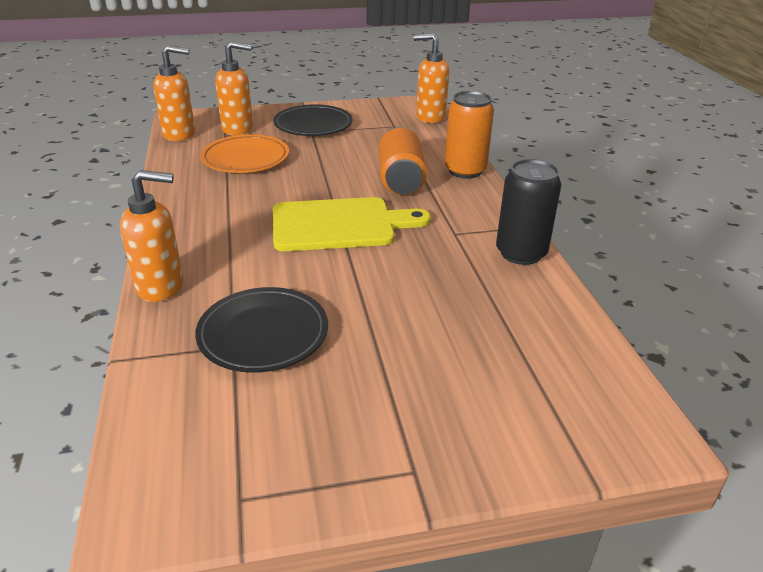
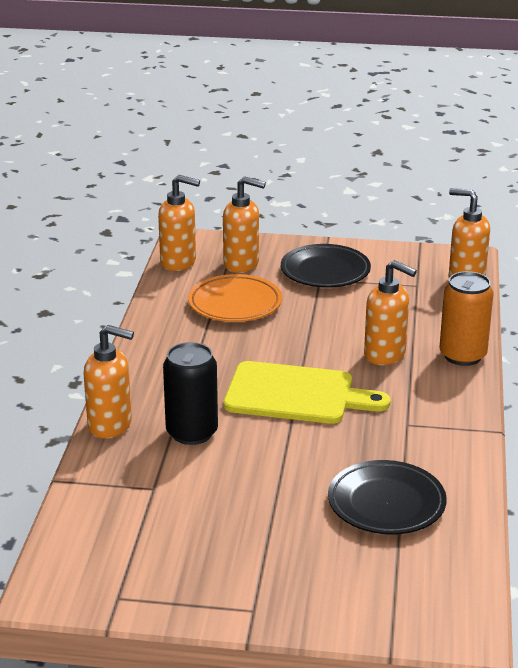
camera: 20 degrees right, 5 degrees down
(263, 334) = (181, 484): black plate -> black plate (386, 503)
(400, 180) = (385, 355): orange can -> orange soap dispenser
(521, 253) = (460, 457): black can -> black can (192, 433)

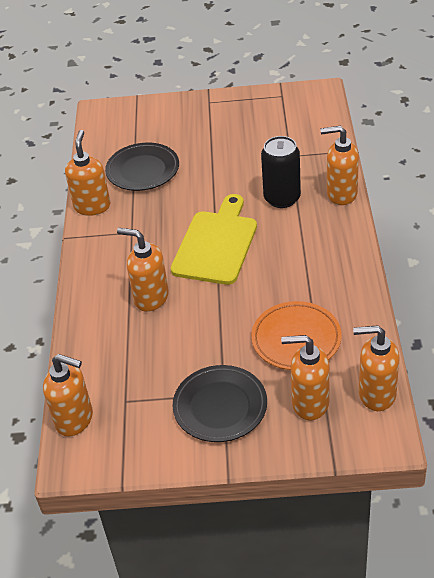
camera: 175 degrees right, 15 degrees up
(296, 394) = (216, 244): yellow cutting board -> yellow cutting board turned 105 degrees clockwise
(462, 355) = (86, 309): orange can -> none
(464, 464) = (92, 206): none -> orange soap dispenser

